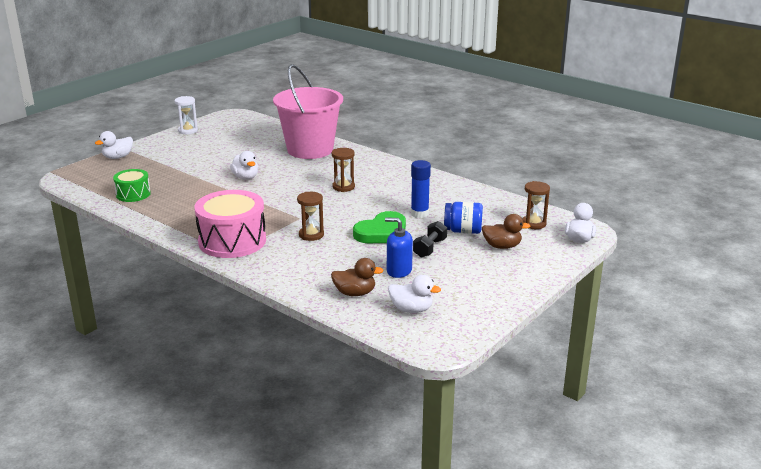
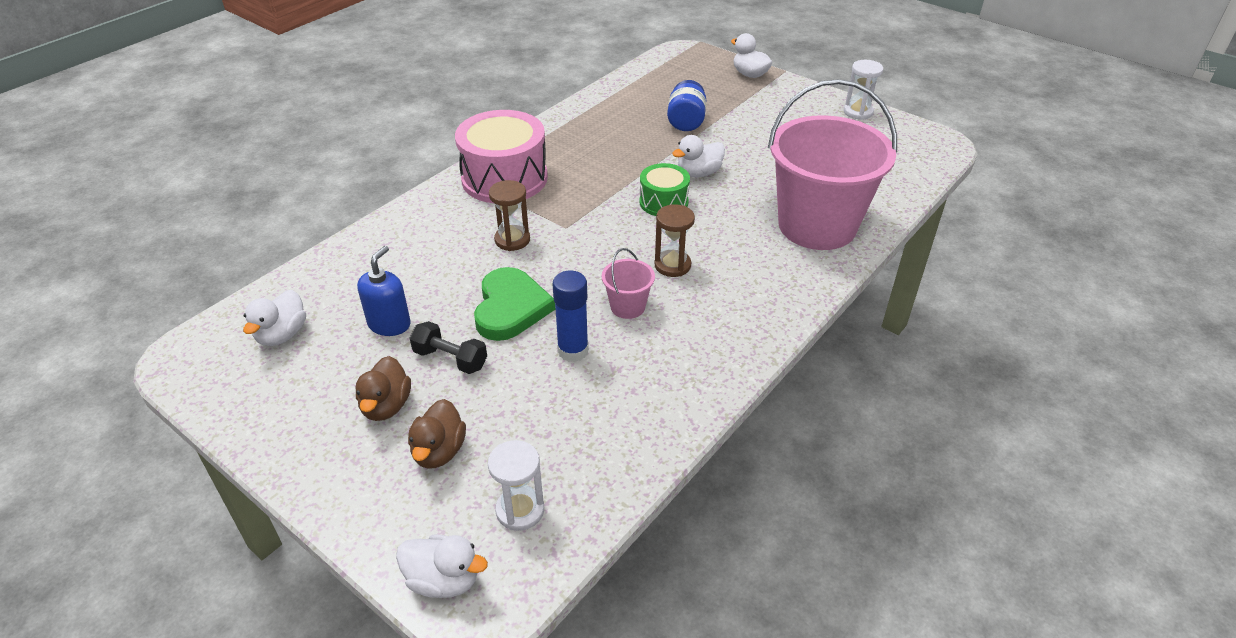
camera: 90 degrees right, 15 degrees up
(133, 194) = (639, 98): green drum -> green drum (663, 202)
(355, 293) = (343, 283): brown duck -> brown duck (386, 406)
(381, 199) = (627, 307): none -> pink bucket
(382, 232) = (510, 308): green heart -> green heart turned 135 degrees counterclockwise
(463, 231) = (503, 402): blue jar -> blue jar (686, 121)
(533, 224) = (520, 510): brown hourglass -> white hourglass

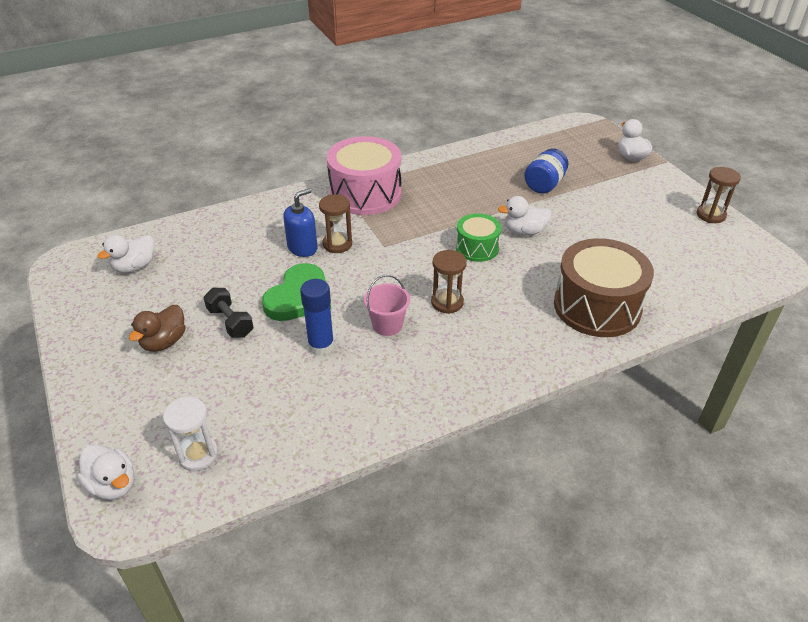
camera: 25 degrees right, 0 degrees up
(389, 324) = (208, 282): blue soap dispenser -> blue soap dispenser (302, 248)
(439, 451) = (175, 389): brown duck -> none
(817, 226) = (597, 306): pink bucket -> brown drum
(858, 112) = (710, 215): white hourglass -> brown hourglass

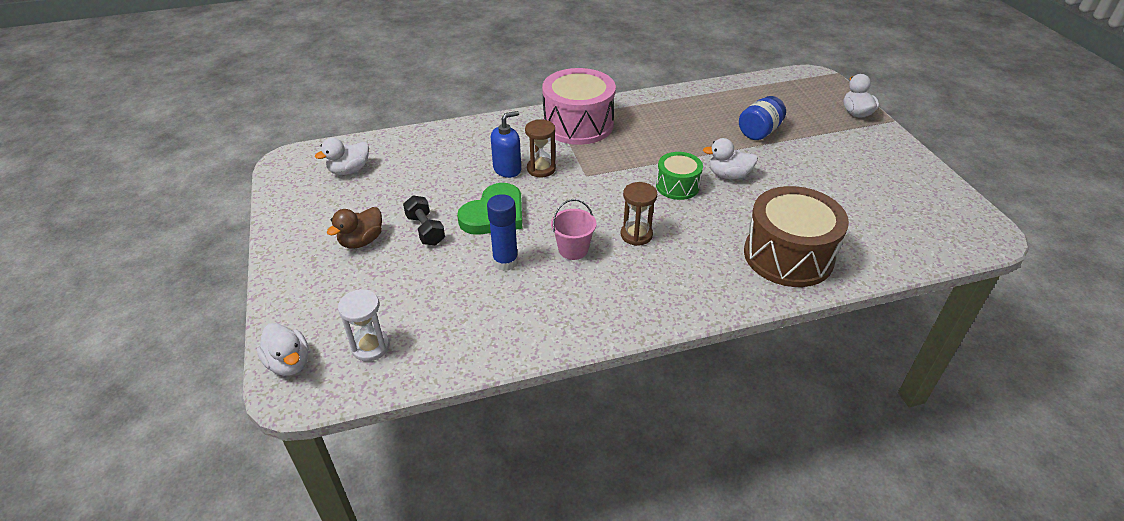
camera: 10 degrees right, 0 degrees up
(710, 215) = (929, 178): brown hourglass -> none

